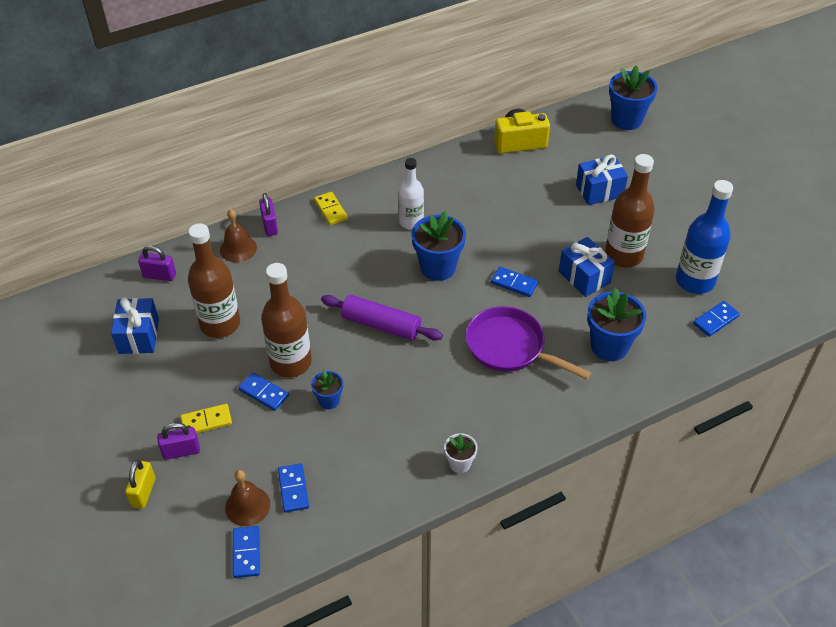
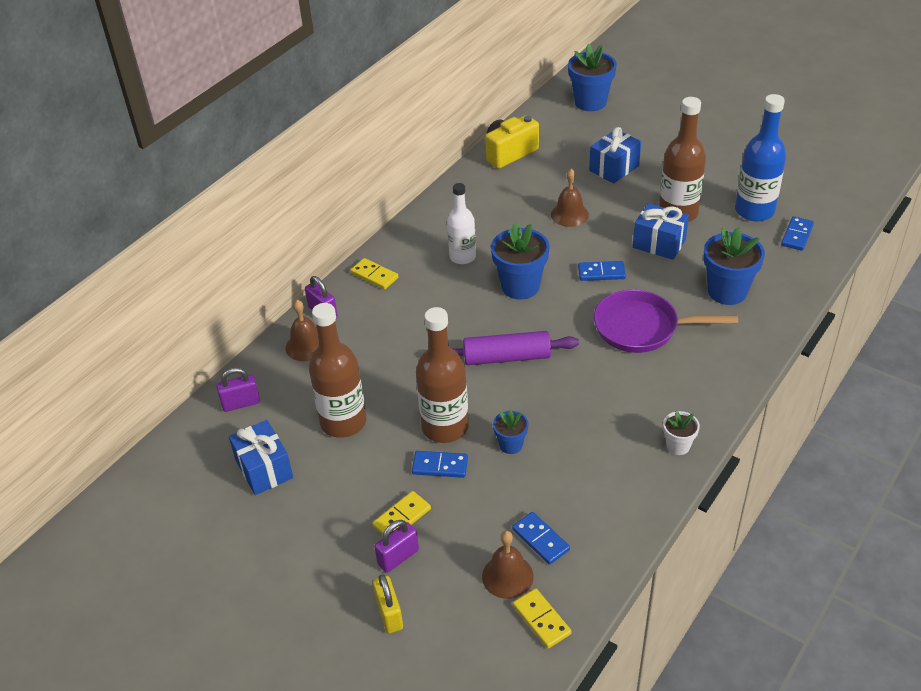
camera: 25 degrees left, 5 degrees down
(246, 553) = (541, 619): blue domino -> yellow domino
(528, 219) = (569, 214): none -> brown bell

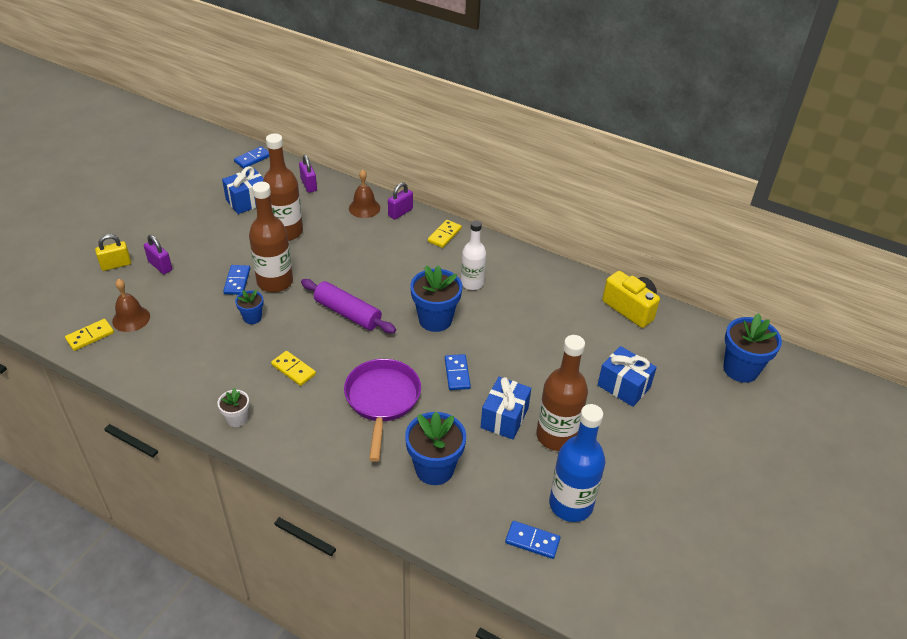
camera: 80 degrees right, 0 degrees up
(402, 517) = (193, 265): yellow domino -> yellow domino (293, 370)
(507, 357) = (347, 313): purple rolling pin -> purple rolling pin turned 45 degrees counterclockwise
(540, 539) = (158, 335): blue domino -> blue domino (252, 159)
(569, 214) = (541, 352): brown bell -> none

